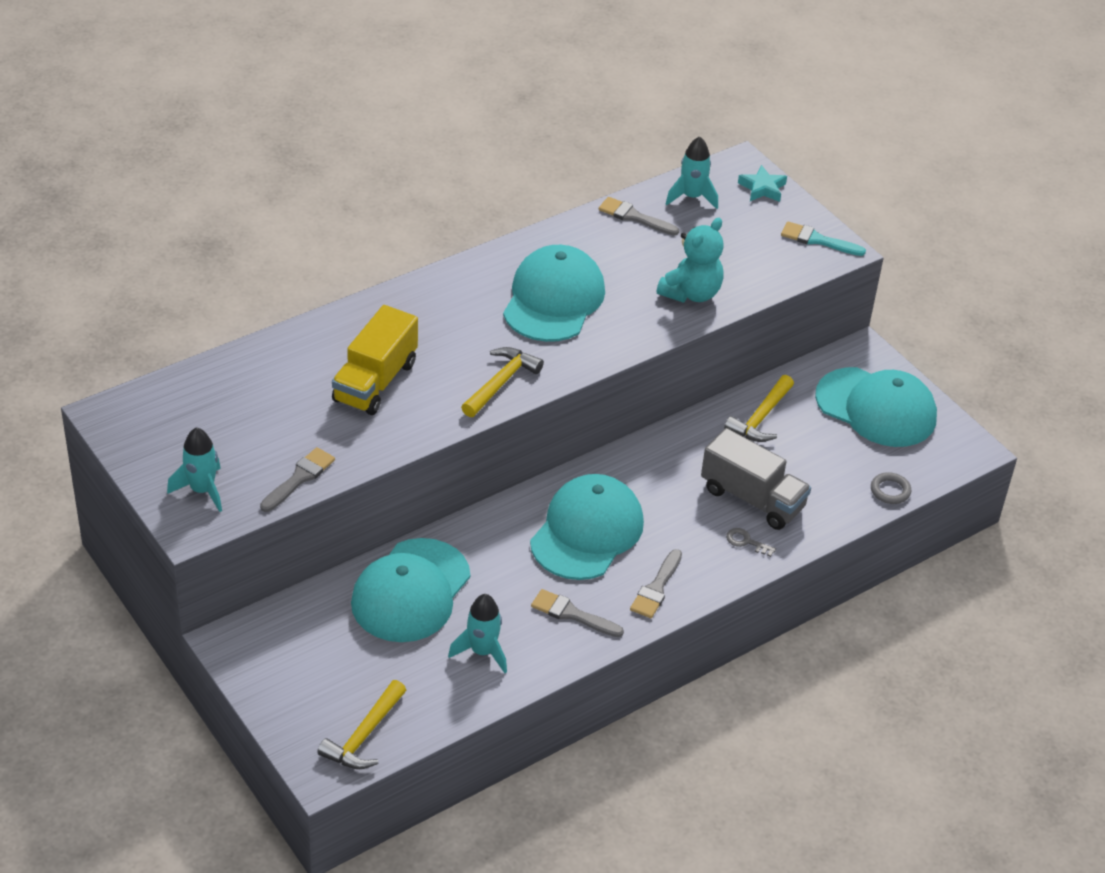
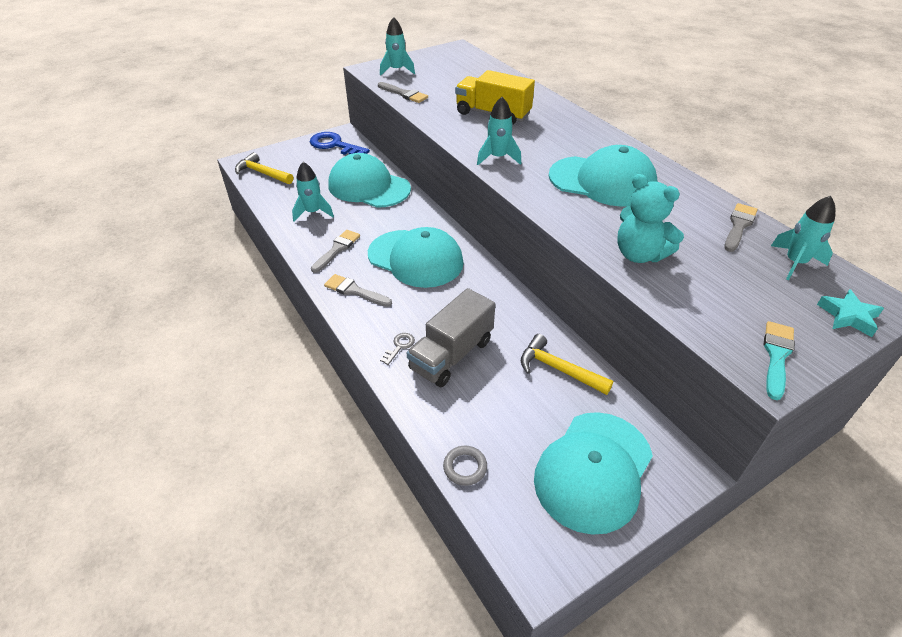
camera: 95 degrees right, 0 degrees up
(271, 647) = (335, 145): none -> blue key
(500, 383) = (498, 158): yellow hammer -> turquoise rocket

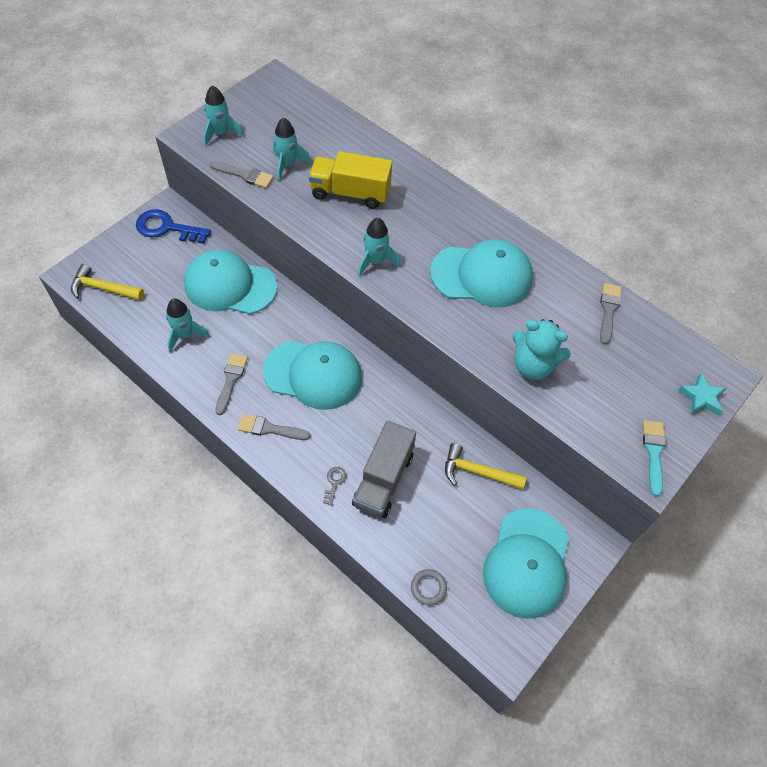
camera: 20 degrees left, 15 degrees up
(795, 263) = (657, 346): turquoise rocket -> turquoise rocket (287, 164)

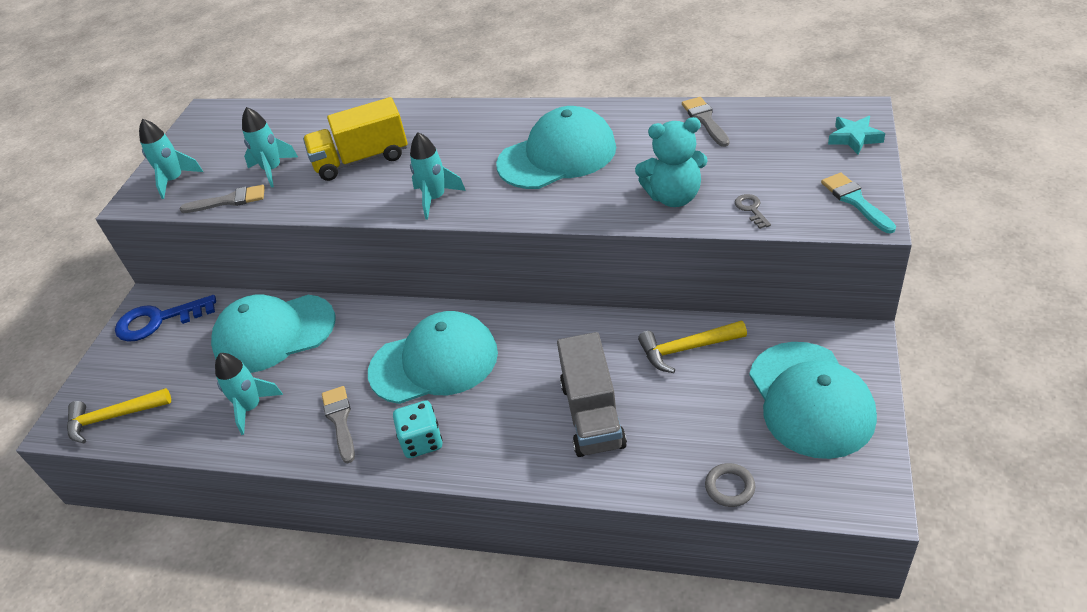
camera: 20 degrees left, 15 degrees down
(269, 429) = (422, 441): grey brush -> turquoise dice
(334, 482) = (539, 449): grey key -> grey key (751, 209)

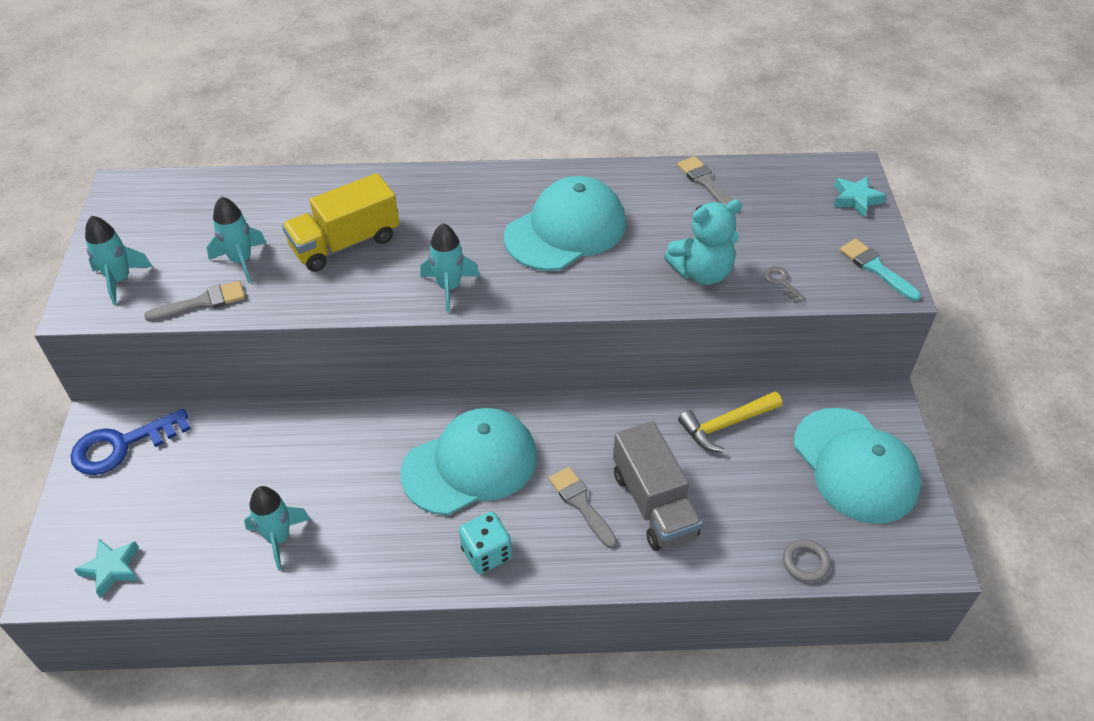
camera: 20 degrees left, 5 degrees up
(113, 417) = (111, 569): yellow hammer -> turquoise star
(274, 334) = (273, 448): turquoise cap -> none
(340, 420) = (387, 541): grey brush -> grey brush (581, 504)

